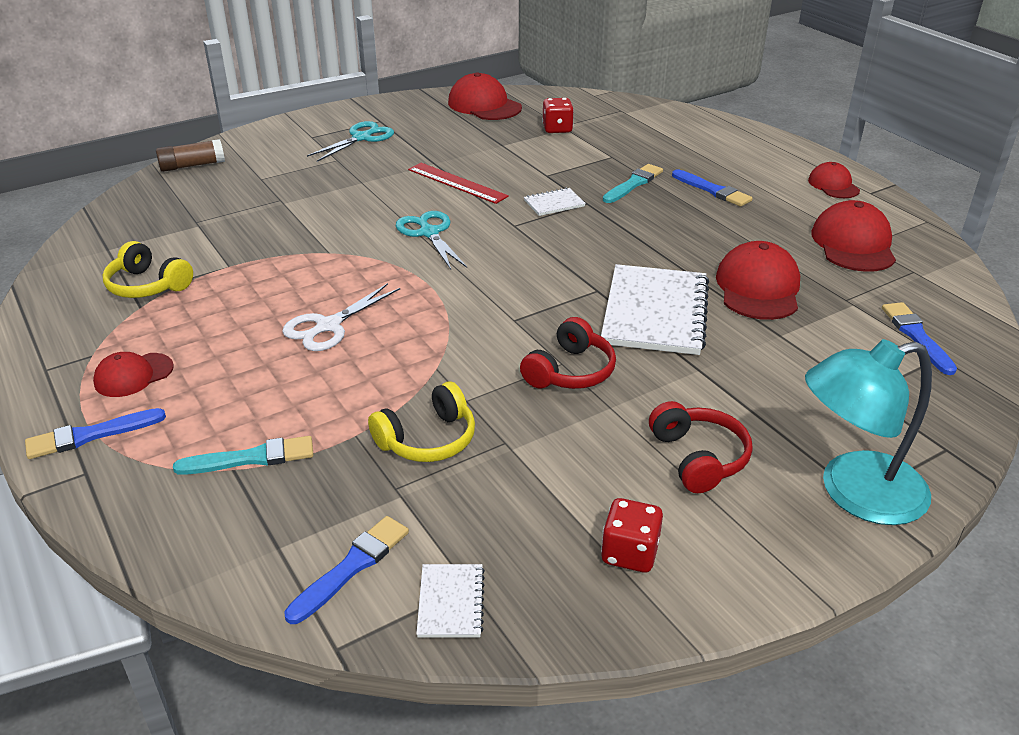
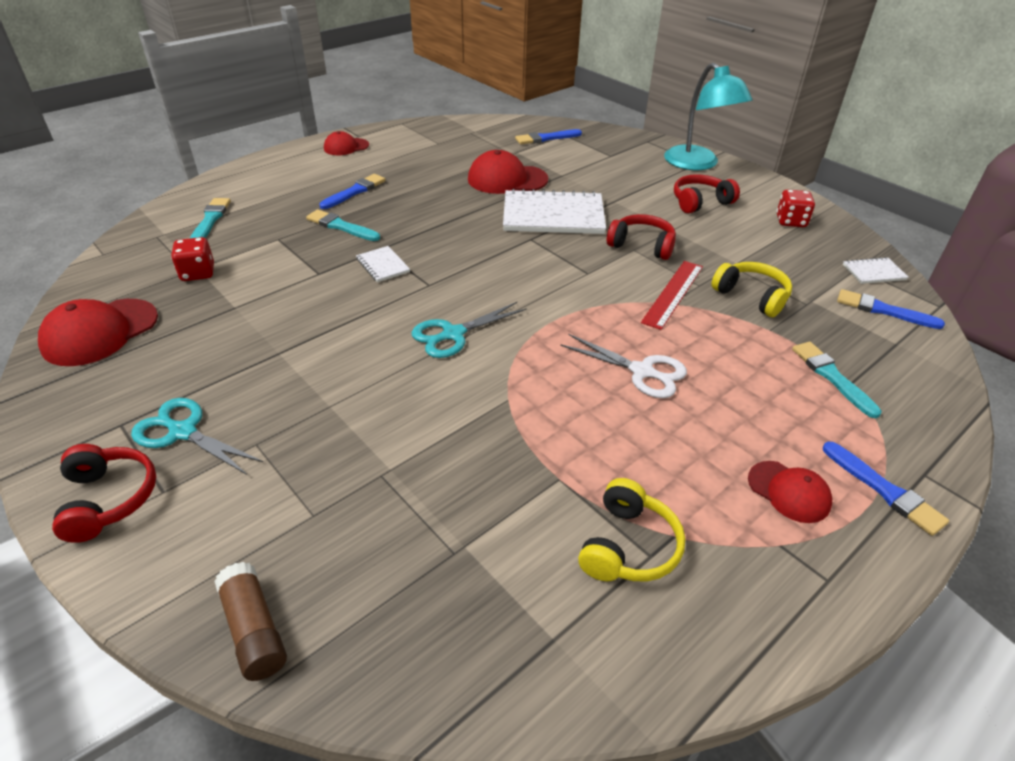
camera: 100 degrees left, 5 degrees up
(315, 124) = (108, 499): none -> red headphones
(457, 183) = (335, 329): red ruler -> red ruler (673, 293)
(649, 127) = (210, 220): none -> turquoise brush
(853, 244) = (438, 146): red cap -> none

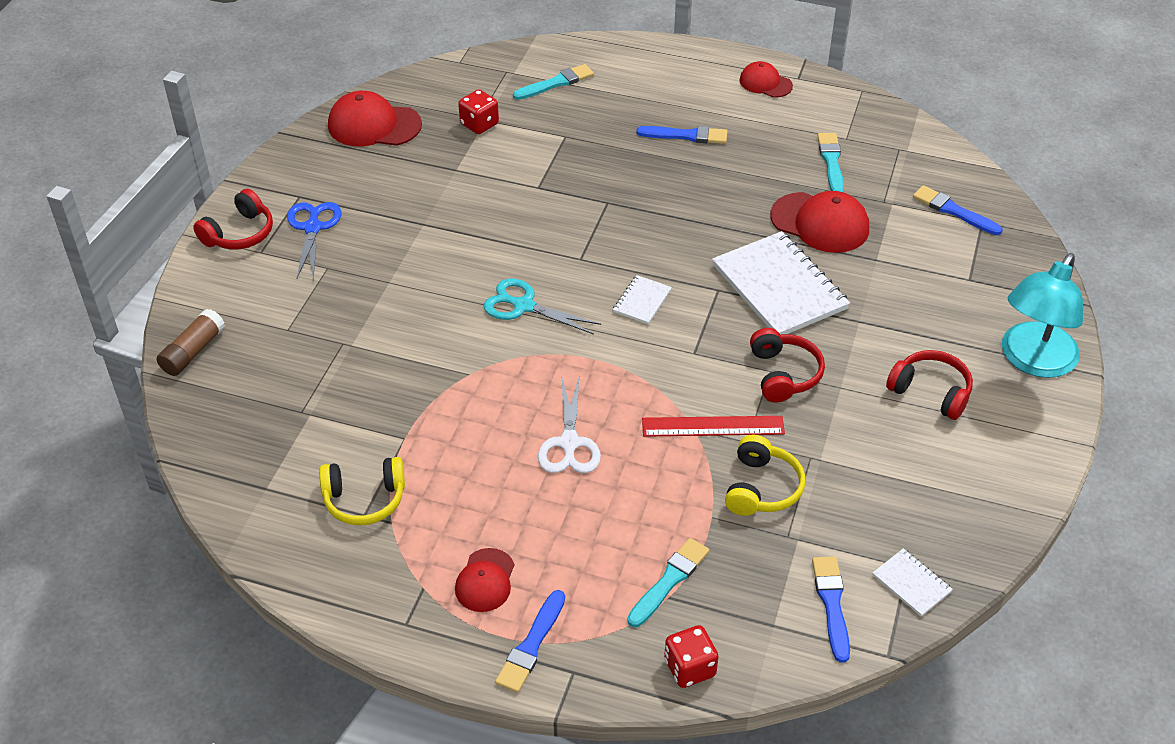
camera: 60 degrees right, 5 degrees up
(182, 432) = (313, 228): turquoise scissors -> blue scissors
(341, 226) = (619, 160): turquoise brush -> turquoise brush (831, 162)
(383, 265) = (583, 217): white notebook -> white notebook (642, 301)
(507, 179) = (820, 223): red cap -> red cap turned 150 degrees clockwise
(790, 221) = (965, 484): red dice -> red dice (689, 668)

